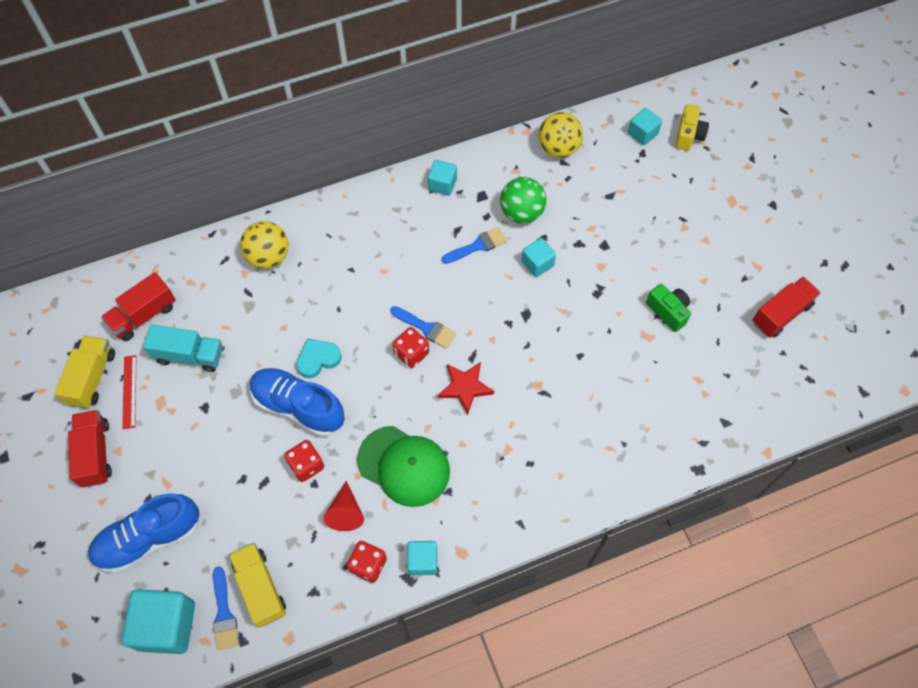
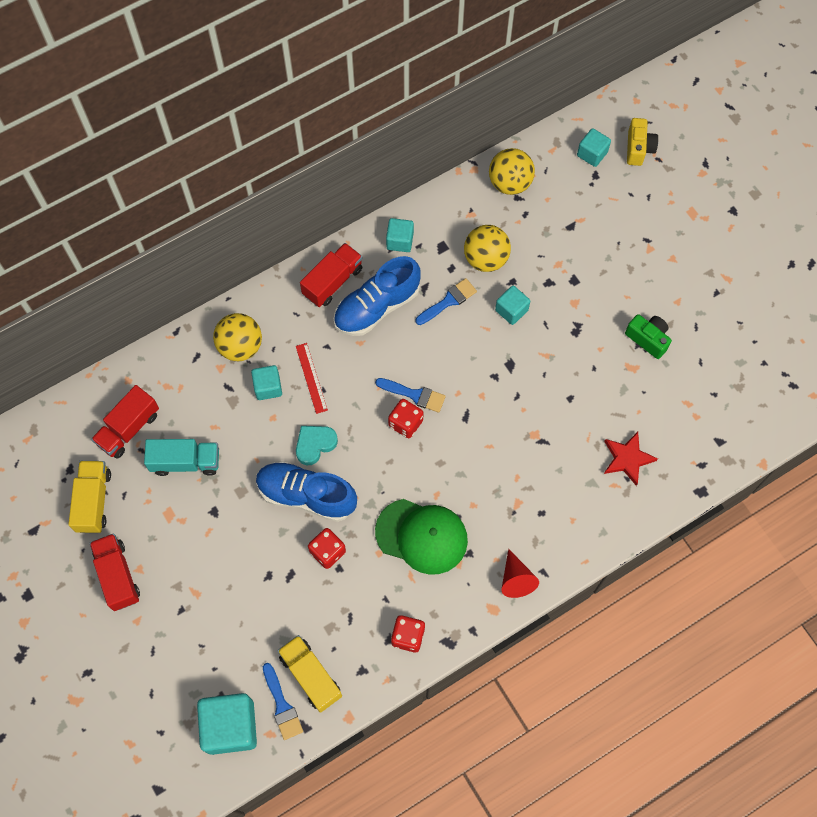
camera: 10 degrees left, 5 degrees up
(129, 391) = (135, 508): red ruler -> red ruler (311, 378)
(149, 538) = (192, 648): blue shoe -> blue shoe (377, 307)
(346, 512) = (375, 590): red cone -> red cone (516, 579)
(422, 561) = (458, 623): turquoise cube -> turquoise cube (268, 387)
(465, 387) = (465, 448): red star -> red star (627, 459)
(521, 213) = (485, 259): green ball -> yellow ball
(781, 314) = (757, 324): red truck -> red truck (332, 281)

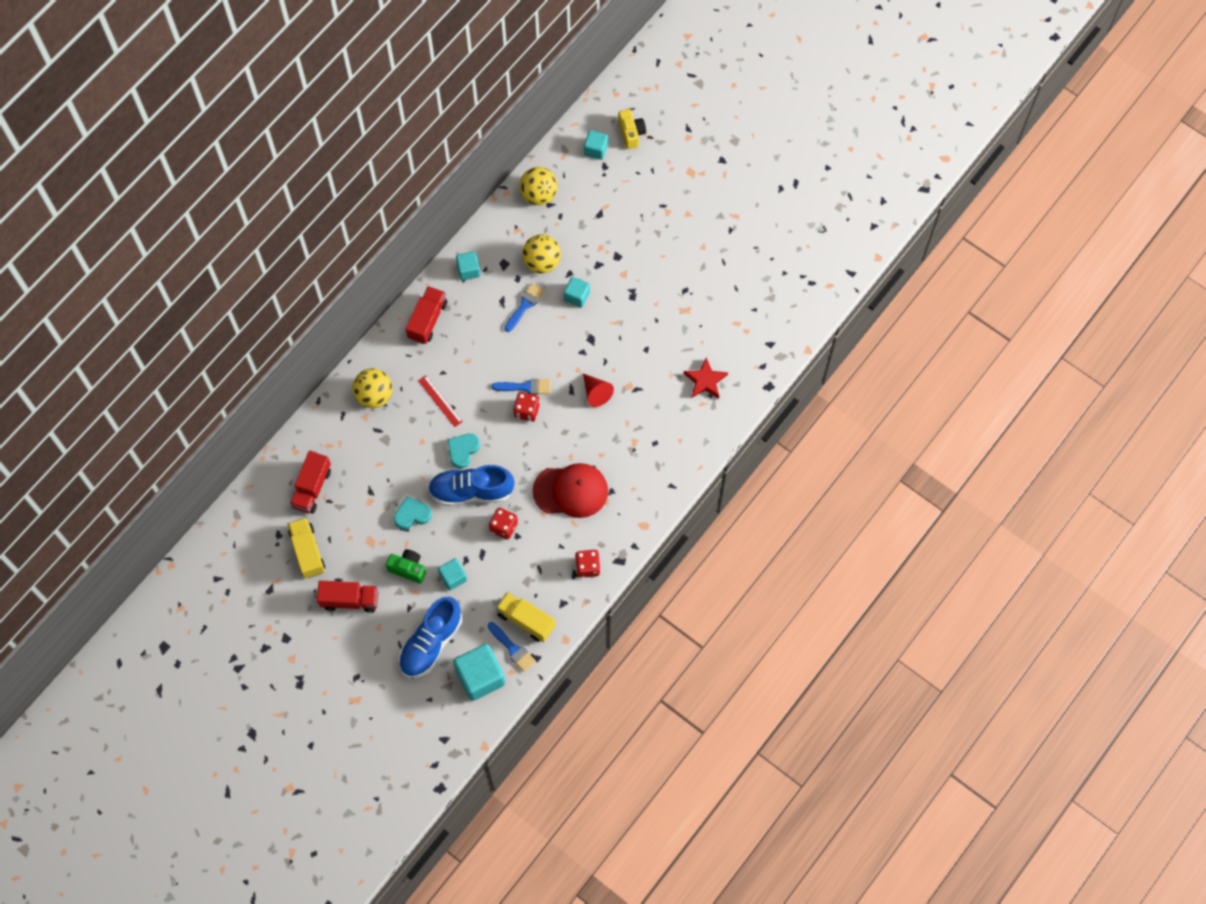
camera: 20 degrees left, 0 degrees up
(117, 576) = (350, 600): red truck -> red truck turned 135 degrees clockwise
(185, 462) = (367, 498): turquoise truck -> none
(228, 499) = (412, 515): none -> turquoise heart
(268, 387) = (409, 419): turquoise cube -> turquoise cube (453, 577)
(377, 307) = (470, 328): blue shoe -> blue shoe (431, 642)
(422, 536) = (571, 491): green cap -> red cap
(516, 579) = (653, 498): red cone -> red cone (596, 392)
(648, 339) = (690, 283): green camera -> green camera (408, 568)

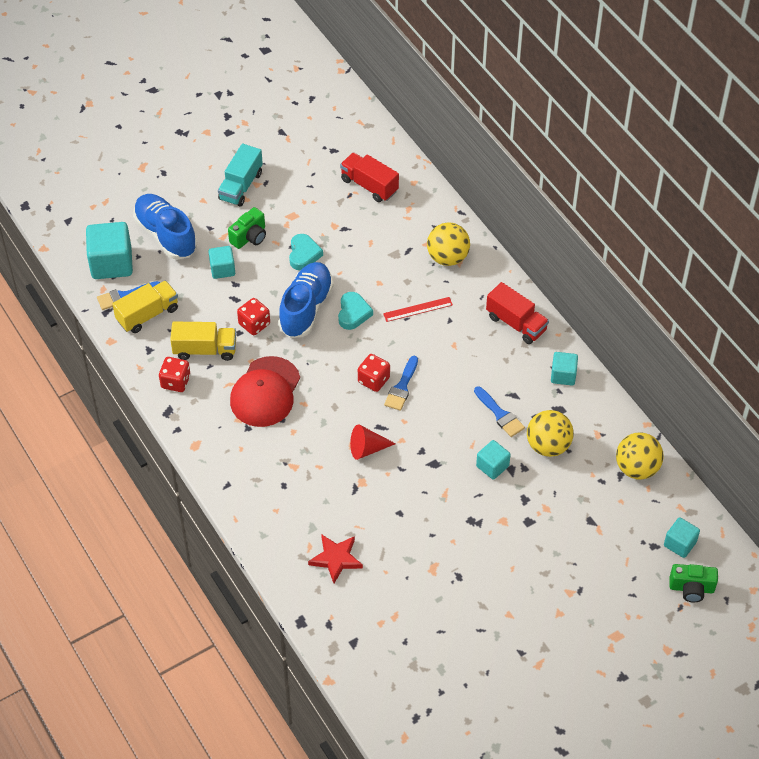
camera: 110 degrees right, 15 degrees down
(307, 552) = (305, 167): yellow truck -> yellow truck (205, 350)
(350, 600) = (241, 186): red truck -> turquoise truck
(463, 451) = (353, 313): turquoise heart -> turquoise heart turned 45 degrees clockwise
(631, 133) = (691, 588): yellow camera -> green camera

